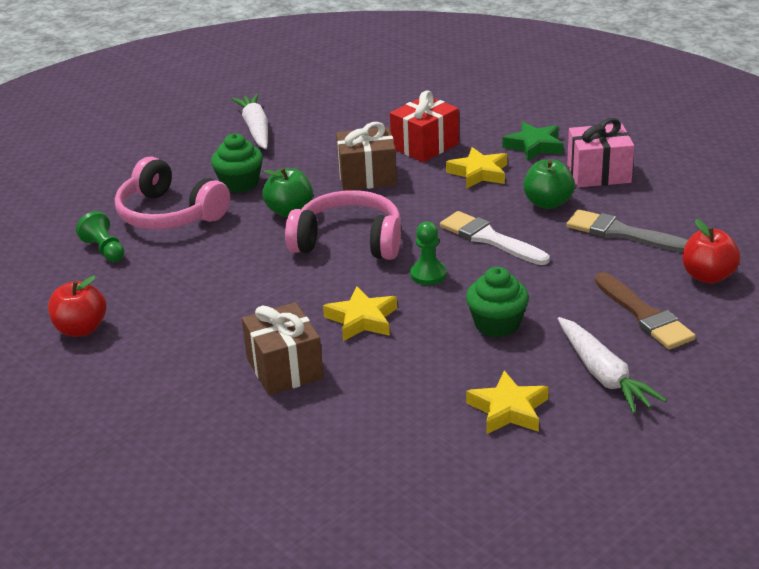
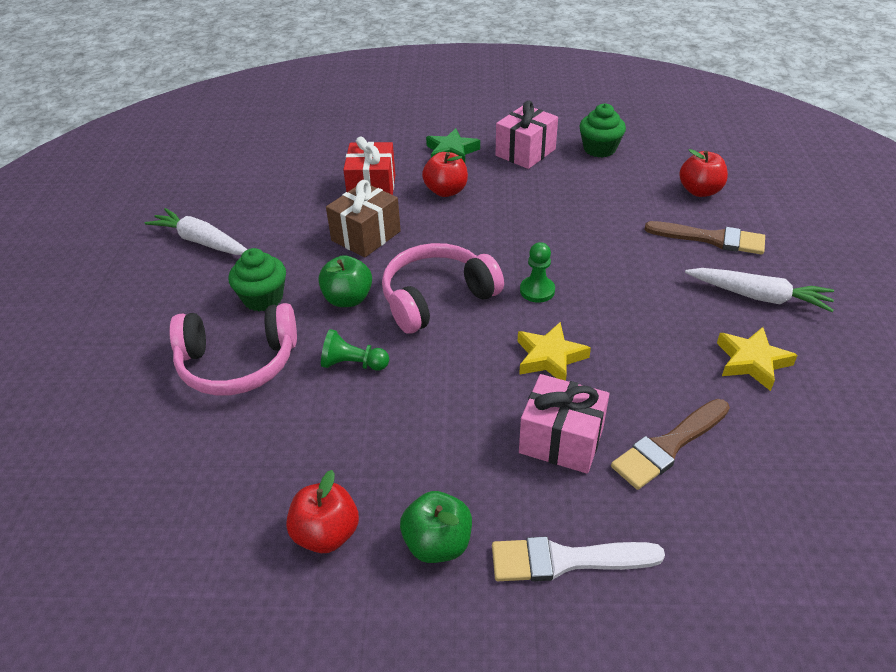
camera: 45 degrees left, 10 degrees up
(105, 250) = (225, 437): green pawn -> green pawn (353, 364)
(284, 368) = (561, 440): brown gift -> pink gift
(348, 416) = (668, 446): none -> brown brush
(479, 173) = (446, 191): yellow star -> red apple
(489, 239) = (533, 238): white brush -> white brush (566, 560)
(497, 324) = (642, 301): green cupcake -> green cupcake (599, 149)
(548, 203) = (528, 190): green apple -> green apple (437, 543)
(621, 233) = (606, 188): grey brush -> none

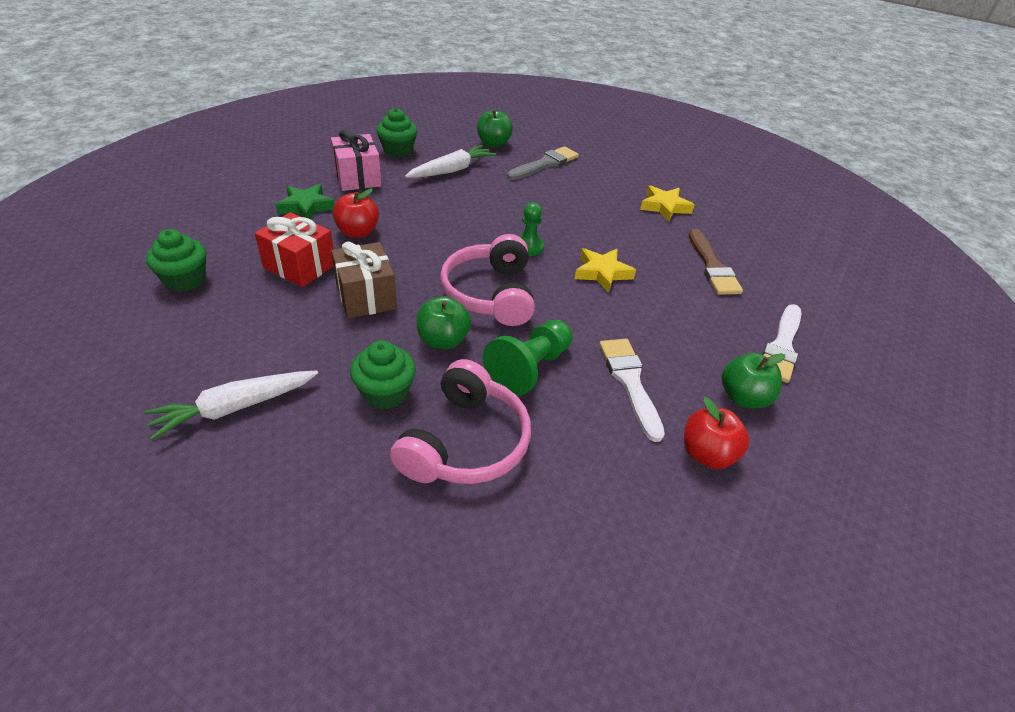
camera: 65 degrees left, 0 degrees up
(309, 154) = (185, 279): none -> green cupcake
(353, 364) = (529, 369): green pawn -> green pawn, size x1.59
(389, 439) = (630, 382): none -> white brush
(561, 440) = (682, 303): pink gift -> none
(699, 191) = (493, 144): red apple -> green apple
(711, 239) = (545, 164): brown brush -> grey brush
(758, 296) = (612, 177): white carrot -> white carrot (451, 170)

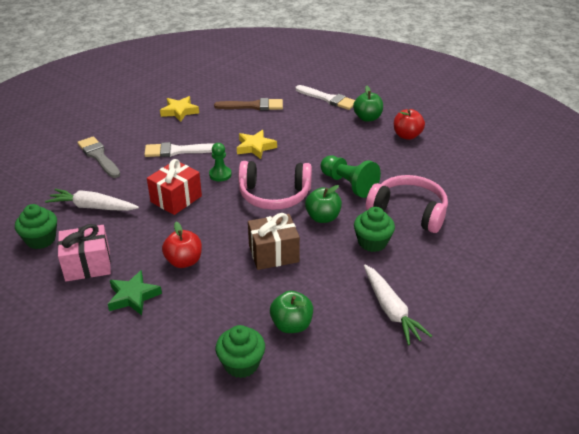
camera: 80 degrees left, 5 degrees down
(299, 266) = (230, 292): red gift -> red gift (176, 199)
(451, 170) = (93, 207): white carrot -> white carrot turned 45 degrees counterclockwise
(493, 144) = (50, 181): green apple -> green apple (291, 325)
(630, 382) = (358, 151): white brush -> white brush (178, 151)

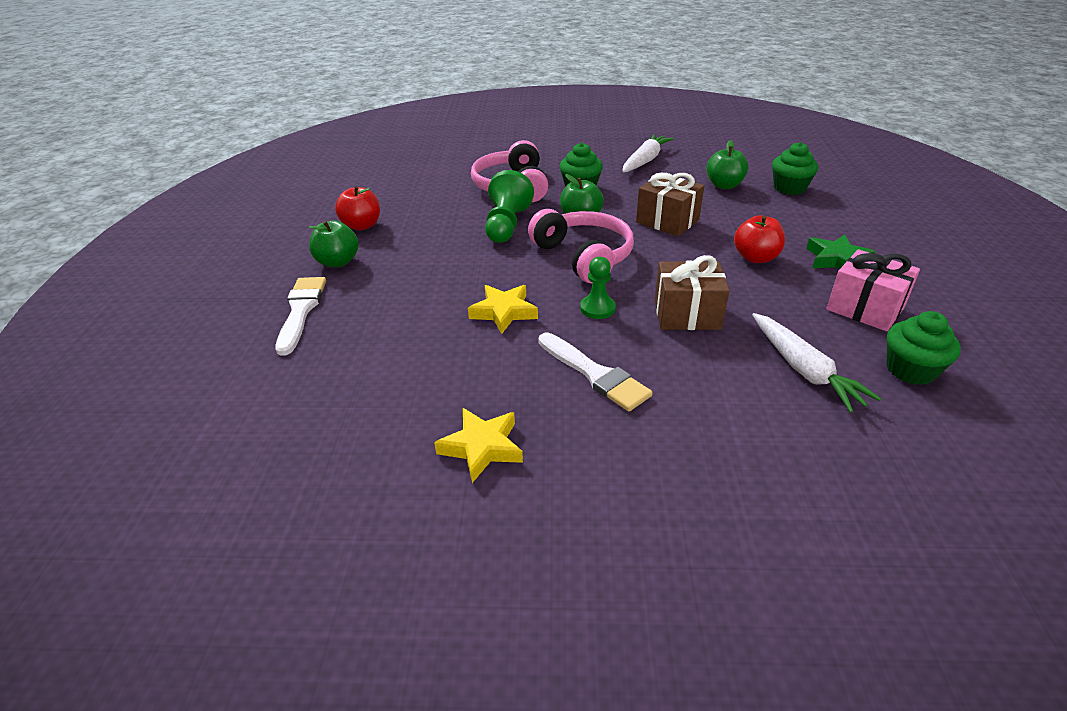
camera: 125 degrees left, 0 degrees up
(98, 156) = (718, 452): grey brush -> none
(176, 199) = (687, 314): red gift -> brown gift
(253, 106) = (384, 371): brown brush -> none

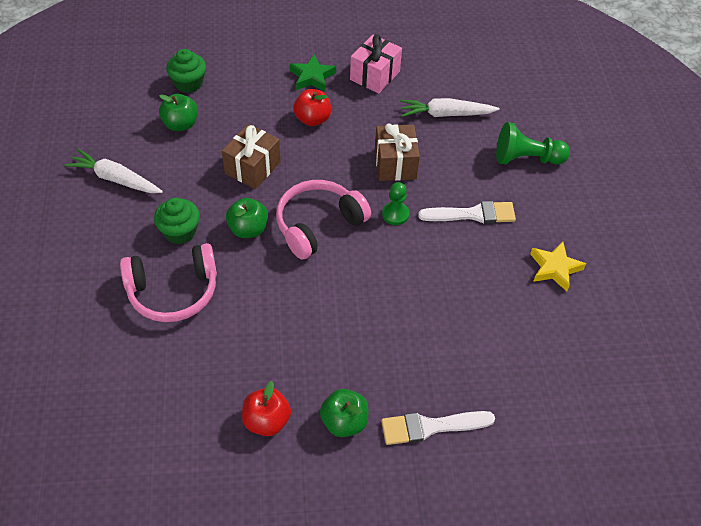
camera: 100 degrees left, 15 degrees up
(504, 312) = (409, 273): yellow star -> none
(506, 225) = (262, 287): green pawn -> green pawn (526, 158)
(595, 374) = (472, 214): white brush -> white brush turned 45 degrees clockwise
(804, 370) = (446, 114): white carrot -> white carrot turned 150 degrees counterclockwise
(910, 370) = (436, 70): green cupcake -> none

